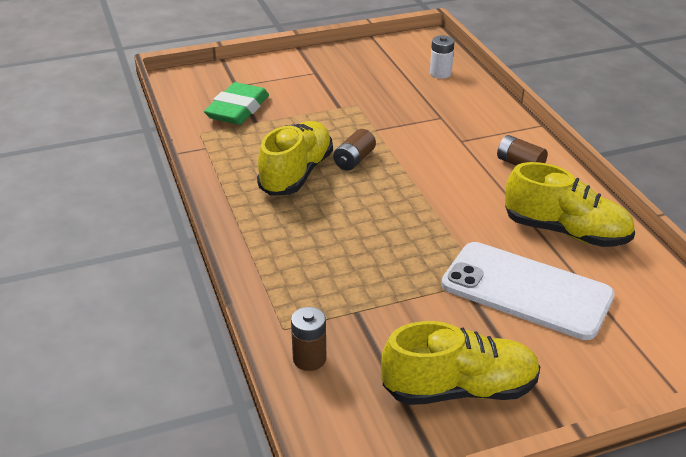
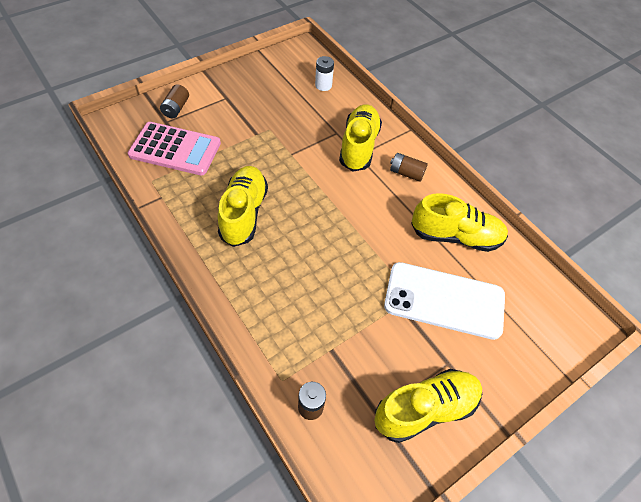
camera: 20 degrees left, 20 degrees up
(238, 109) = (175, 149): green eraser -> pink calculator
(354, 160) = (284, 190): brown battery -> brown battery (176, 108)
(465, 132) = (359, 146): none -> yellow shoe

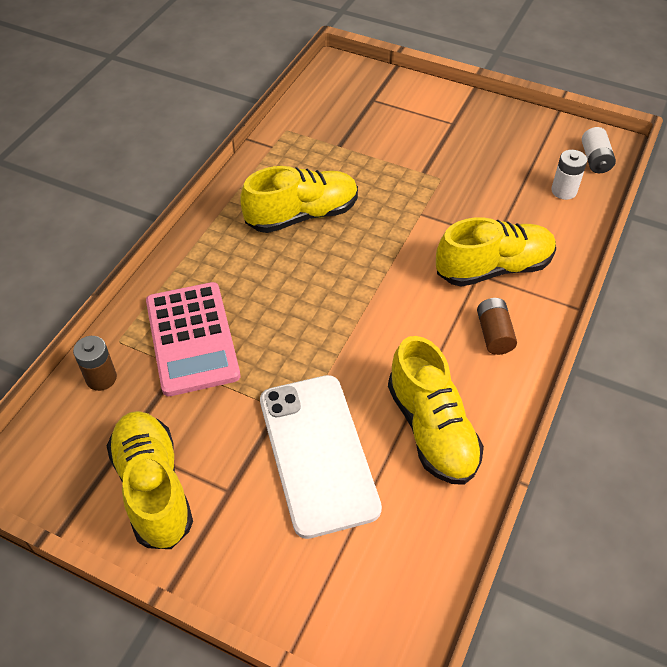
camera: 65 degrees right, 5 degrees down
(175, 149) = (341, 124): pink calculator -> pink calculator (192, 339)
(176, 108) = (398, 96): brown battery -> none
(310, 60) = (595, 160): none -> white battery
(425, 409) = (153, 488): yellow shoe -> yellow shoe turned 150 degrees counterclockwise

